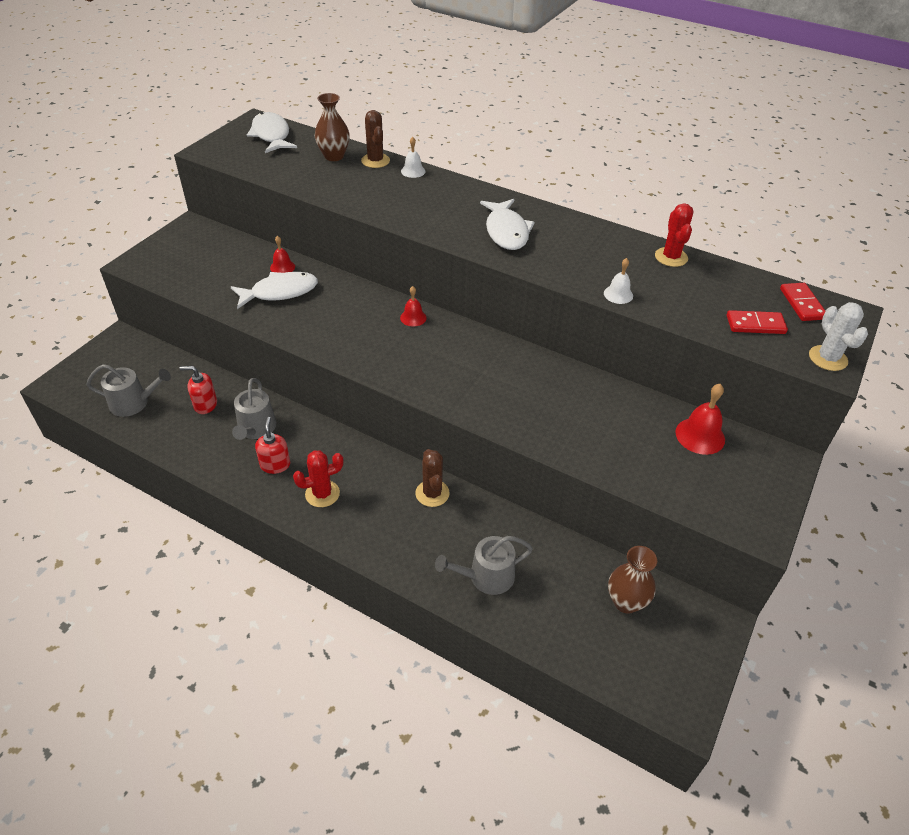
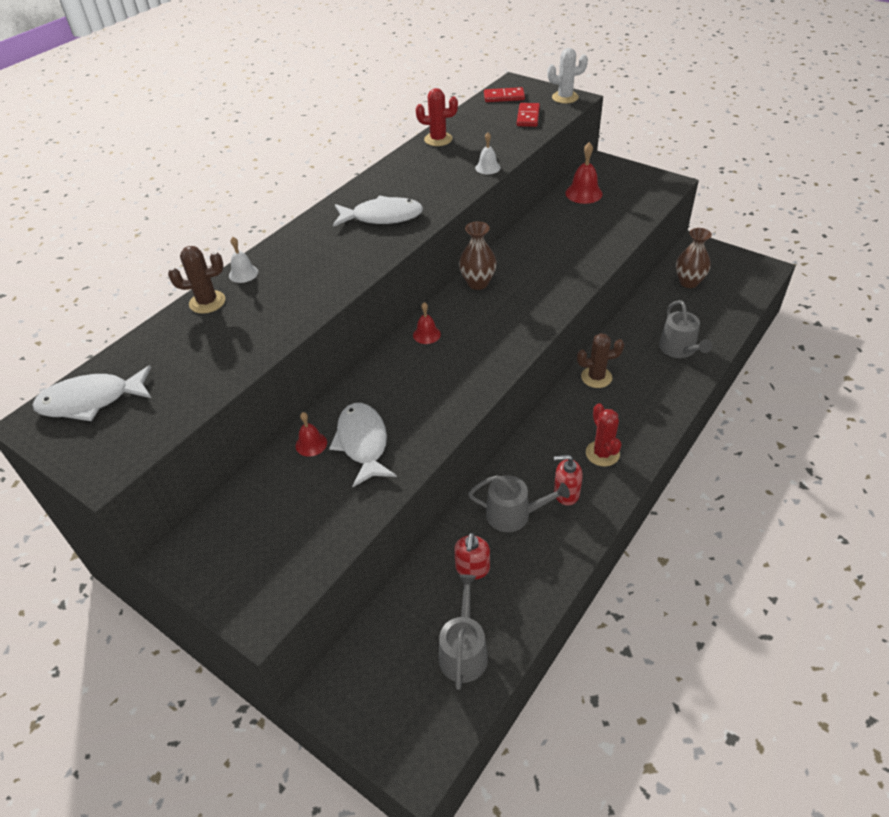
camera: 80 degrees left, 0 degrees up
(334, 156) = (180, 337): brown vase -> brown vase (478, 283)

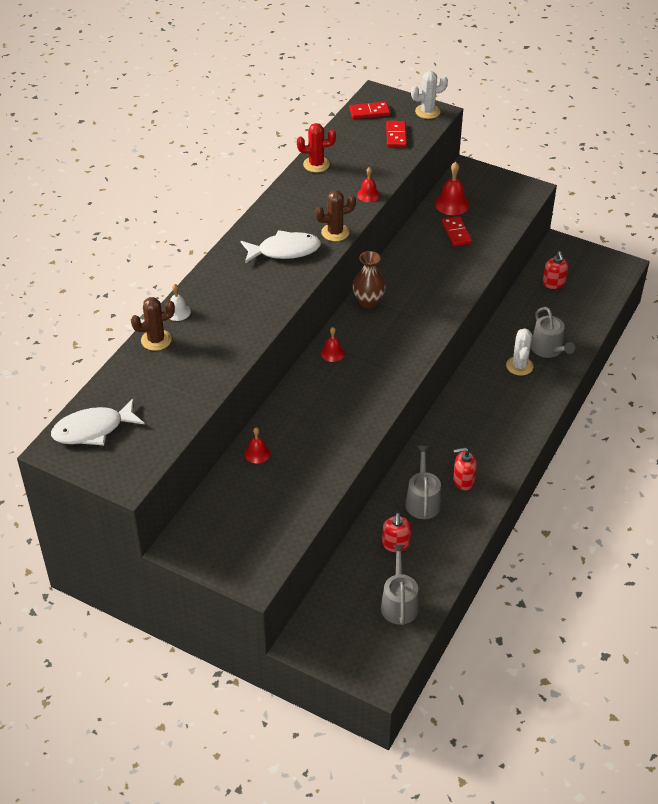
camera: 10 degrees left, 0 degrees up
(363, 443) = (300, 449): white fish -> none
(487, 167) = (368, 195): white bell -> red bell
(513, 514) = (422, 500): grey watering can -> grey watering can turned 90 degrees counterclockwise
(585, 220) = (456, 233): none -> red domino
(596, 377) = (478, 380): brown cactus -> brown cactus (335, 232)
(602, 453) = (490, 446): red cactus -> none
(645, 365) = (519, 366): none -> white cactus
(688, 282) = (553, 283): brown vase -> red soap dispenser

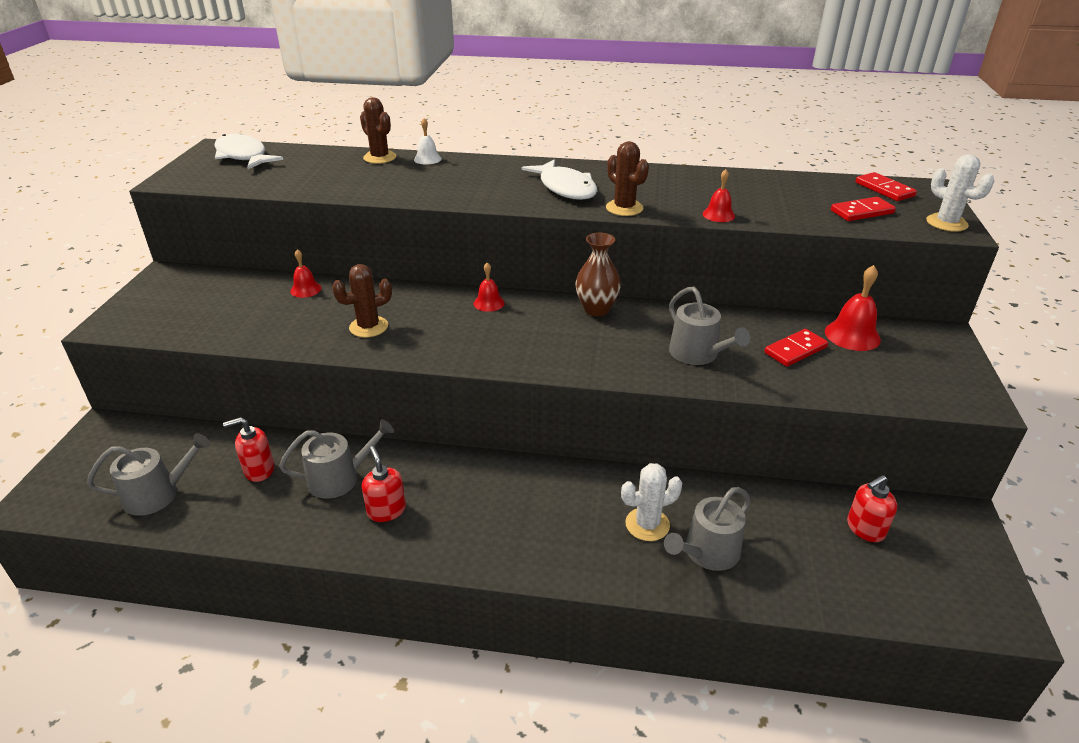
camera: 70 degrees right, 10 degrees down
(316, 164) = (739, 178): red cactus -> none
(334, 423) = (368, 327): none -> brown cactus
(442, 274) = (698, 354): none -> grey watering can

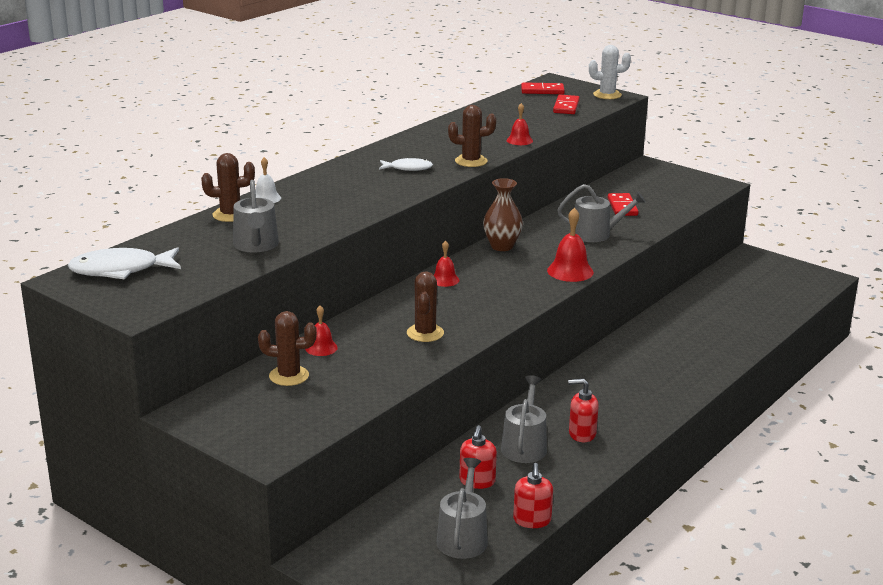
camera: 60 degrees left, 10 degrees down
(246, 292) = (289, 376): none -> brown cactus
(565, 188) = (408, 168): white fish -> white fish, size x0.59
(647, 524) = (679, 344): white cactus -> none
(707, 553) = (719, 335): grey watering can -> grey watering can (256, 245)
(852, 335) = (623, 187): red bell -> red bell (570, 271)
(865, 529) = (737, 284): red soap dispenser -> red soap dispenser (532, 520)

